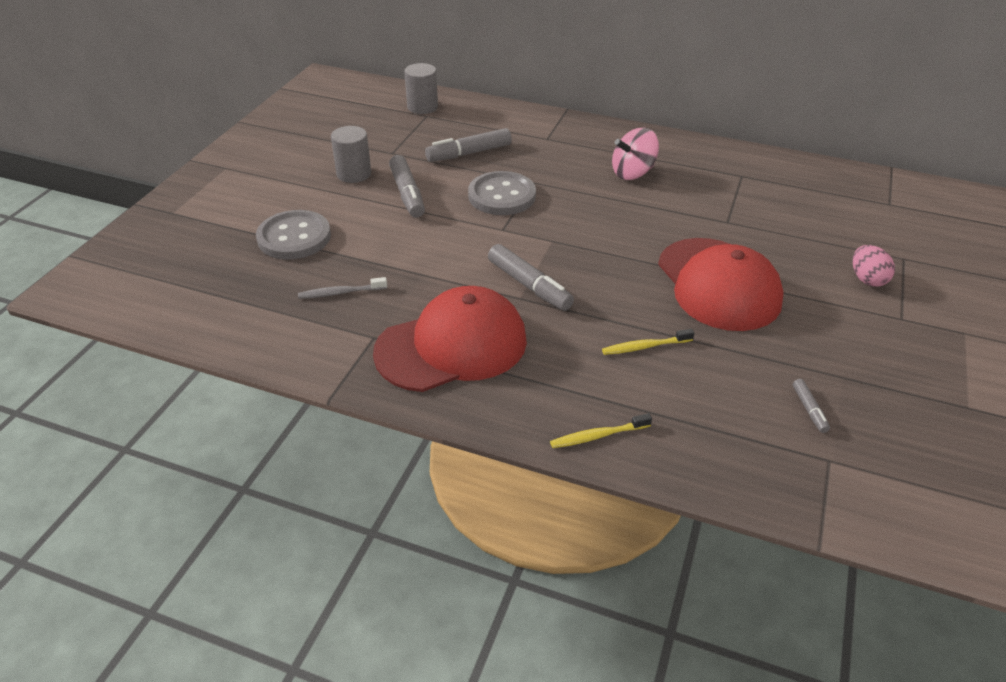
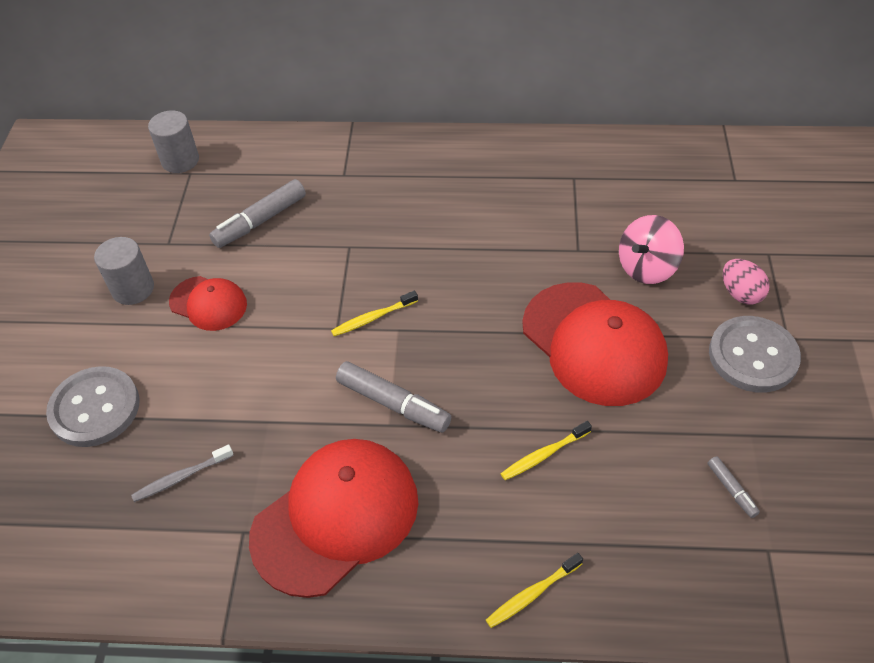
camera: 15 degrees left, 10 degrees up
(407, 194) = (208, 303): grey marker -> red cap
(502, 196) = (320, 277): grey button -> grey button (753, 356)
(534, 229) = (373, 318): none -> yellow toothbrush
(632, 173) = (455, 204): pink spinning top -> pink spinning top (646, 267)

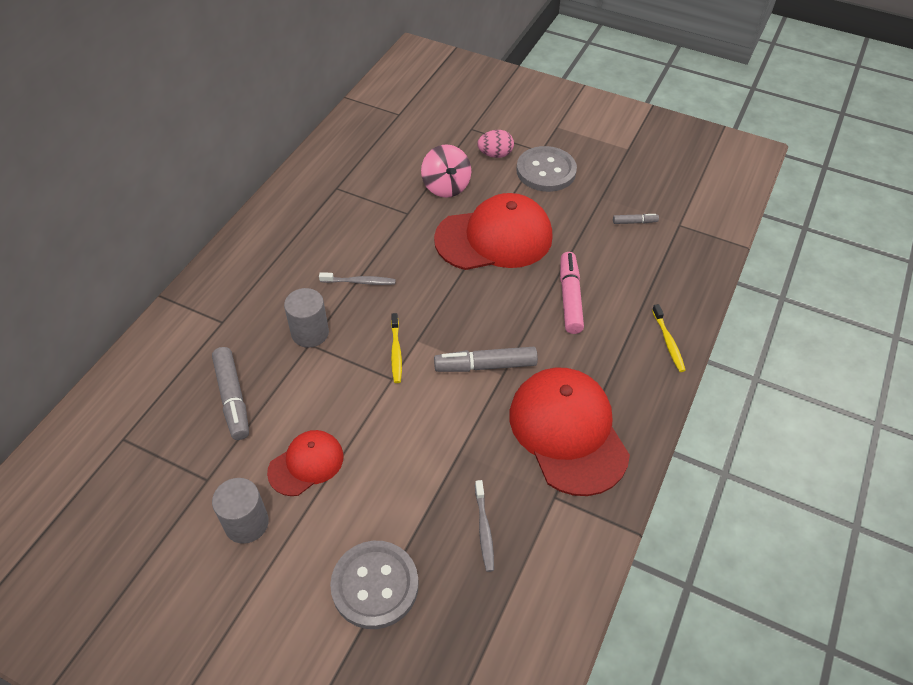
camera: 70 degrees left, 0 degrees up
(180, 160) = (97, 443): grey cylinder -> grey cylinder (310, 333)
(393, 404) = (485, 366): grey marker -> grey marker turned 150 degrees counterclockwise
(451, 251) = (359, 282): none -> grey toothbrush
(543, 455) = (570, 298): yellow toothbrush -> pink marker

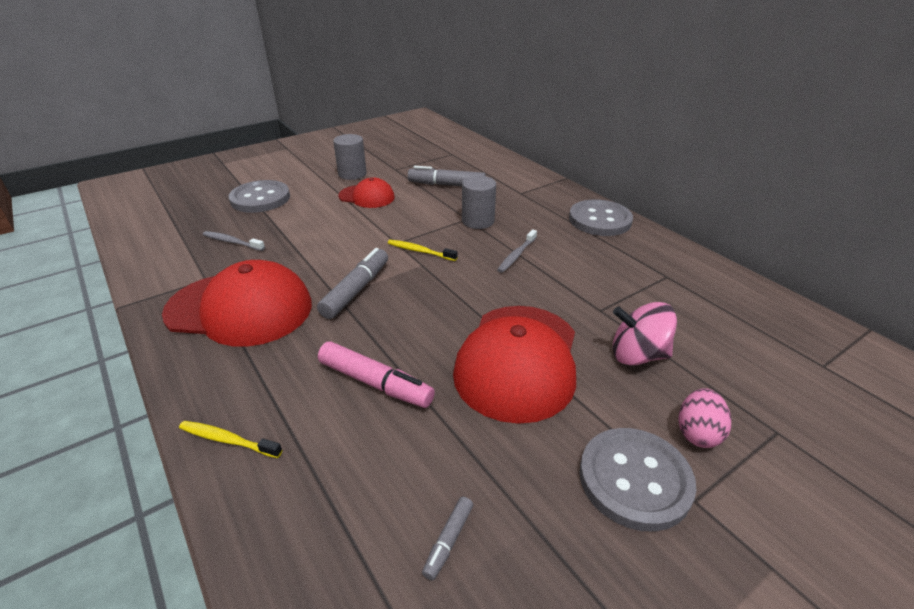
camera: 120 degrees right, 15 degrees down
(257, 245) = (600, 220): none -> grey button
(306, 464) = (367, 197): red cap -> red cap turned 60 degrees counterclockwise

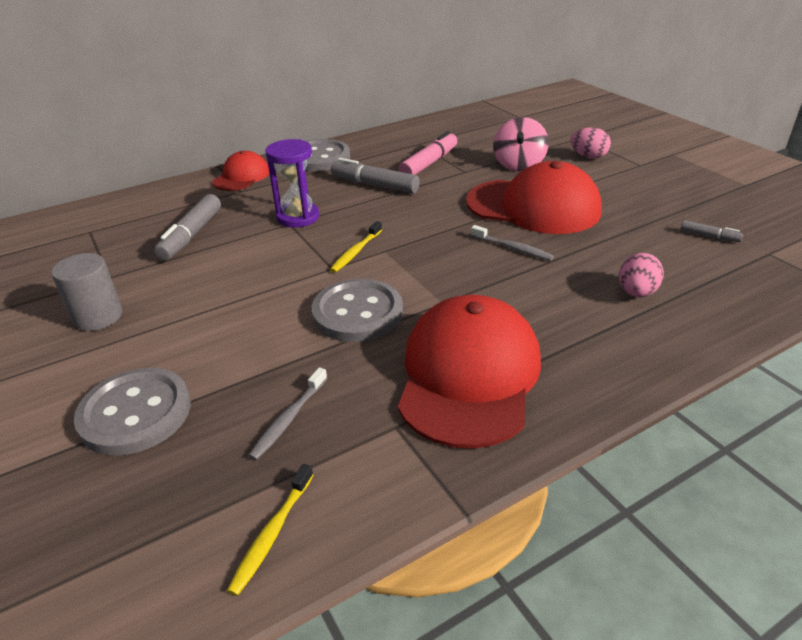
camera: 85 degrees left, 0 degrees up
(228, 440) = (672, 344): yellow toothbrush -> yellow toothbrush (272, 534)
(322, 427) = (636, 293): none -> pink egg
(356, 290) = (431, 290): grey marker -> grey marker (374, 185)
(367, 197) = (192, 297): red cap -> red cap (241, 177)
(375, 383) = (576, 270): pink marker -> pink marker (429, 163)
(478, 221) = (298, 217): grey cylinder -> purple hourglass
(516, 255) = (375, 199): grey toothbrush -> grey toothbrush (513, 248)
(634, 479) = (633, 178): grey button -> grey button (357, 313)

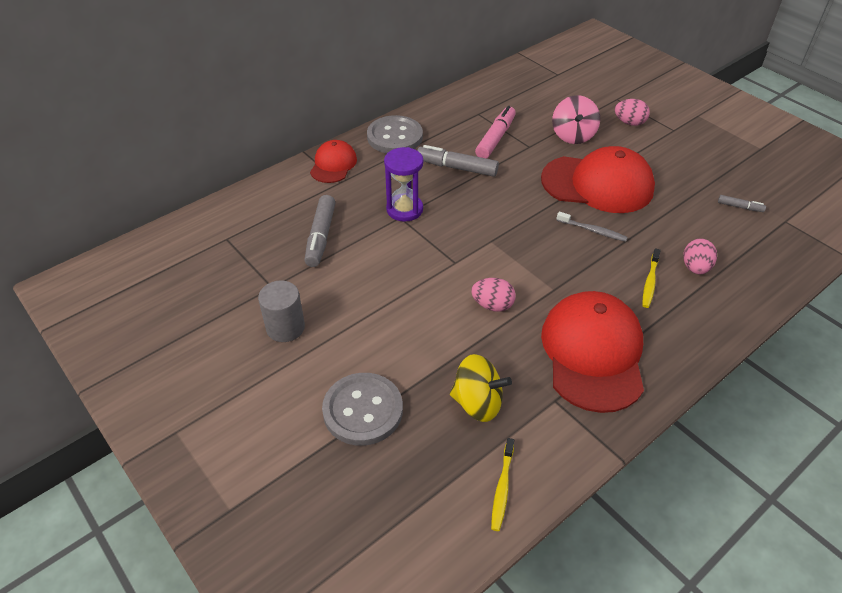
camera: 10 degrees left, 10 degrees up
(288, 419) = (477, 403): grey toothbrush -> yellow spinning top
(356, 252) = (468, 244): yellow toothbrush -> yellow toothbrush (650, 282)
(357, 313) = (492, 305): grey button -> pink egg

